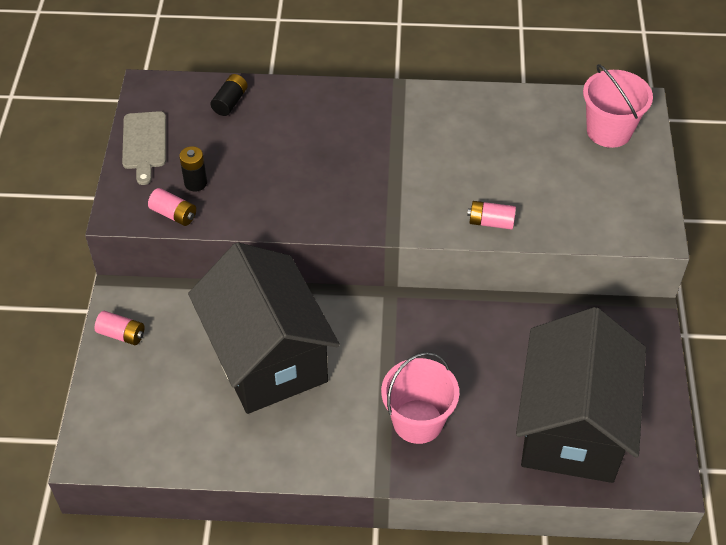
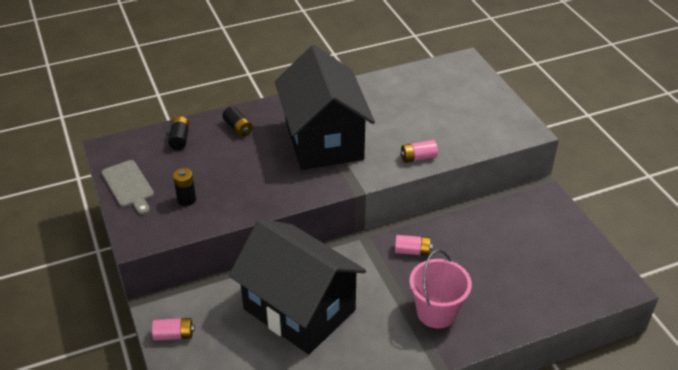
camera: 25 degrees left, 10 degrees down
(174, 214) = (182, 226): pink battery -> pink battery (412, 251)
(303, 109) = (238, 128): none -> black battery
(572, 426) = (541, 276): black house -> black house (324, 140)
(609, 131) = (457, 81): pink bucket -> none

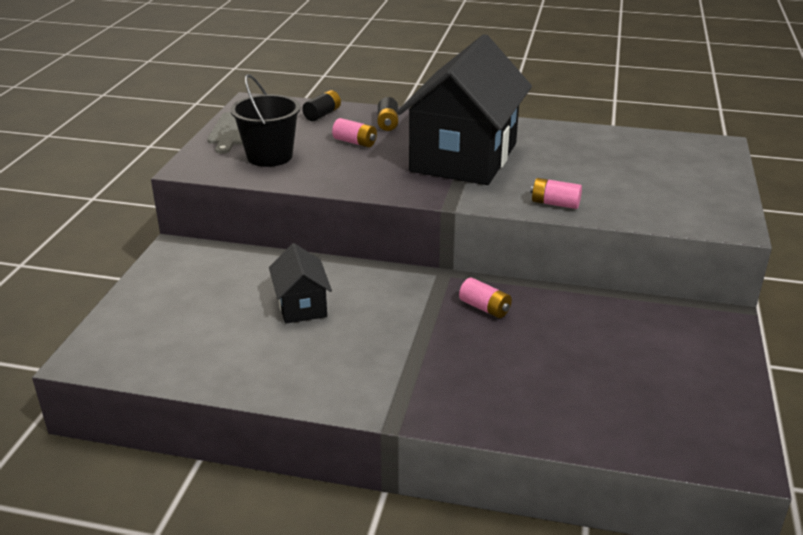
camera: 35 degrees right, 10 degrees down
(174, 335) = (163, 275): pink battery -> pink battery (355, 142)
(186, 200) = (269, 156): black battery -> black bucket
(299, 309) = (301, 305): black house -> black house, size x0.46
(436, 312) = (448, 373): pink bucket -> none

